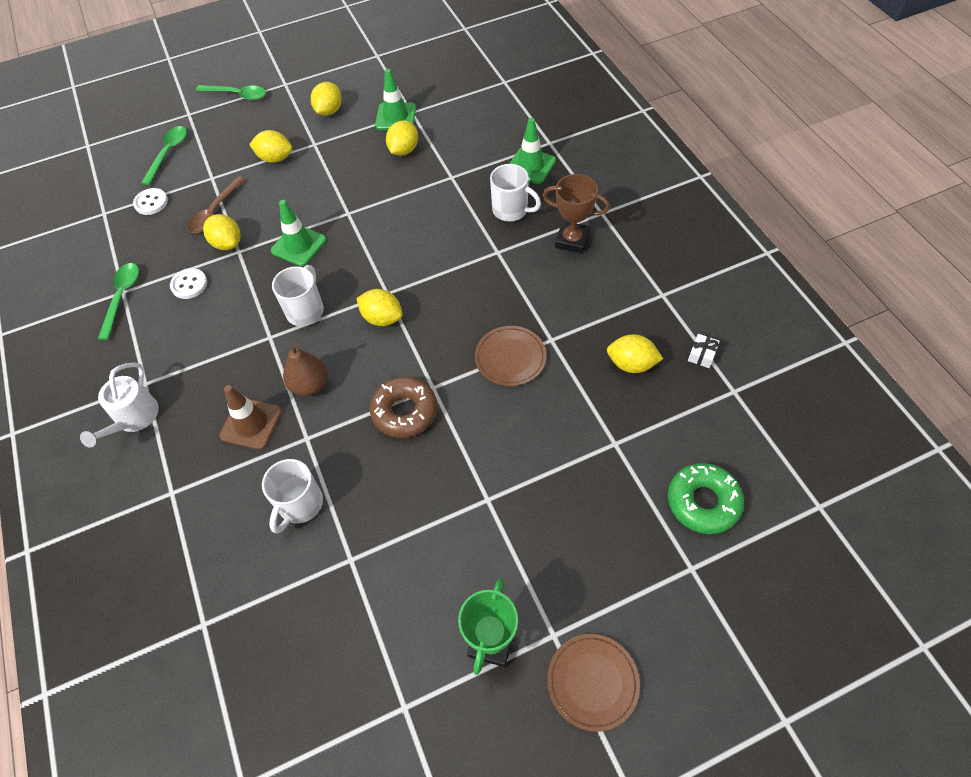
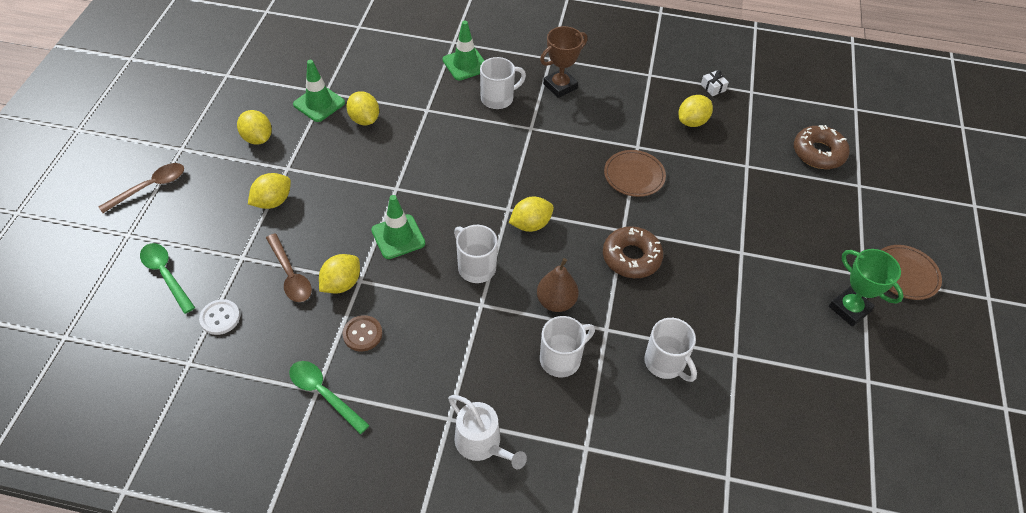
camera: 60 degrees left, 5 degrees down
(189, 284) = (362, 334): white button -> brown button
(227, 243) = (341, 284): yellow lemon -> yellow lemon turned 45 degrees counterclockwise
(237, 95) = (150, 187): green spoon -> brown spoon
(251, 423) = (561, 359): brown traffic cone -> white mug
(703, 502) = (818, 153): green donut -> brown donut

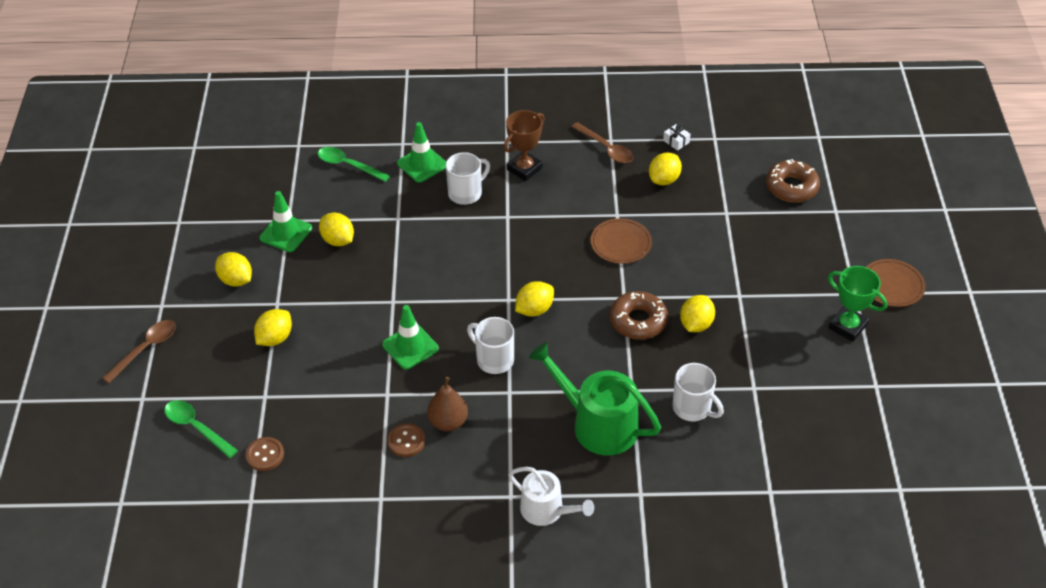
camera: 10 degrees left, 5 degrees down
(220, 318) = (265, 455): white button -> brown button
(290, 275) = (318, 403): brown spoon -> brown spoon (606, 148)
(324, 394) = (388, 500): green spoon -> green spoon (348, 165)
(341, 284) = (370, 400): yellow lemon -> yellow lemon (696, 324)
(556, 302) = (578, 375): brown pear -> brown pear (448, 422)
(561, 359) = (597, 424): white mug -> green watering can

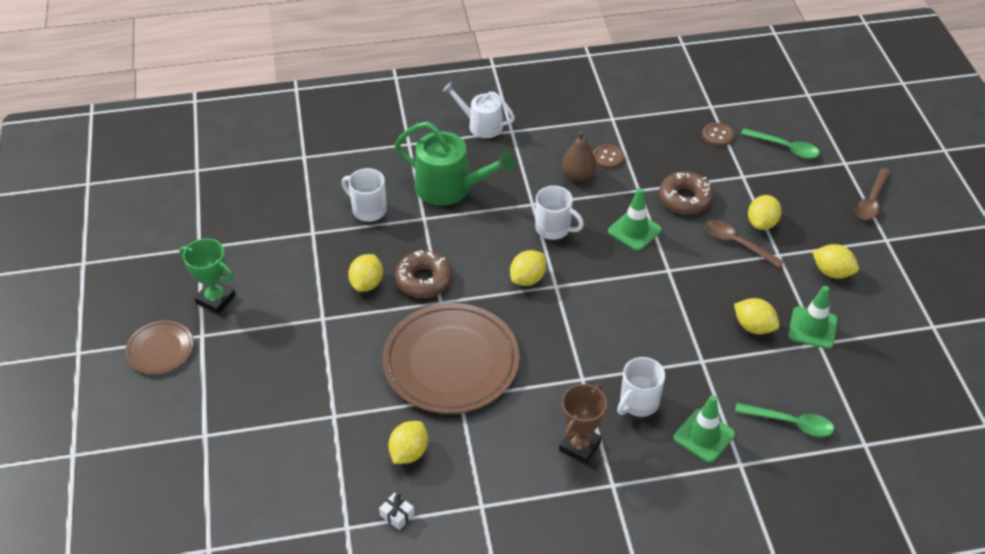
camera: 170 degrees right, 0 degrees up
(606, 148) = (485, 491): brown spoon -> brown spoon (737, 243)
(621, 243) = (451, 361): brown plate -> brown plate, size x2.02
(791, 187) = (254, 462): brown donut -> brown donut (685, 199)

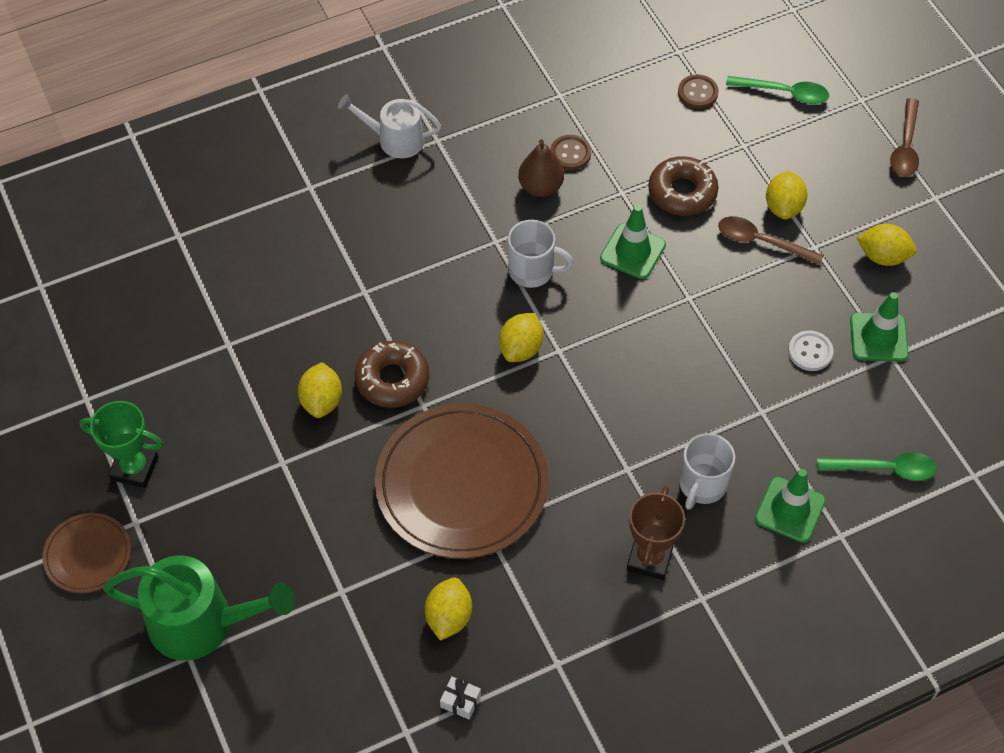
camera: 15 degrees left, 10 degrees up
(368, 210) = (288, 295): white mug -> none
(450, 188) = (384, 240): green watering can -> green watering can (201, 622)
(754, 327) = (810, 352): yellow lemon -> white button

